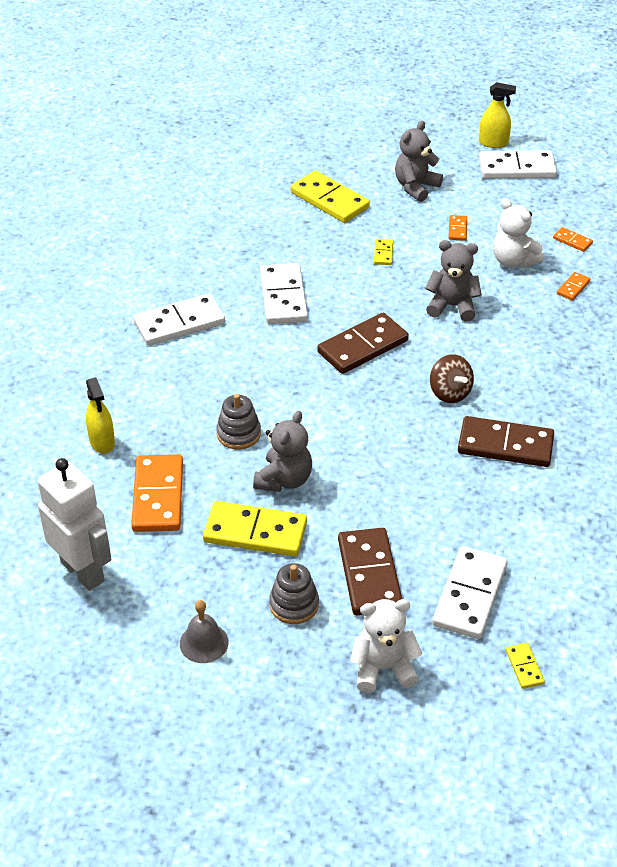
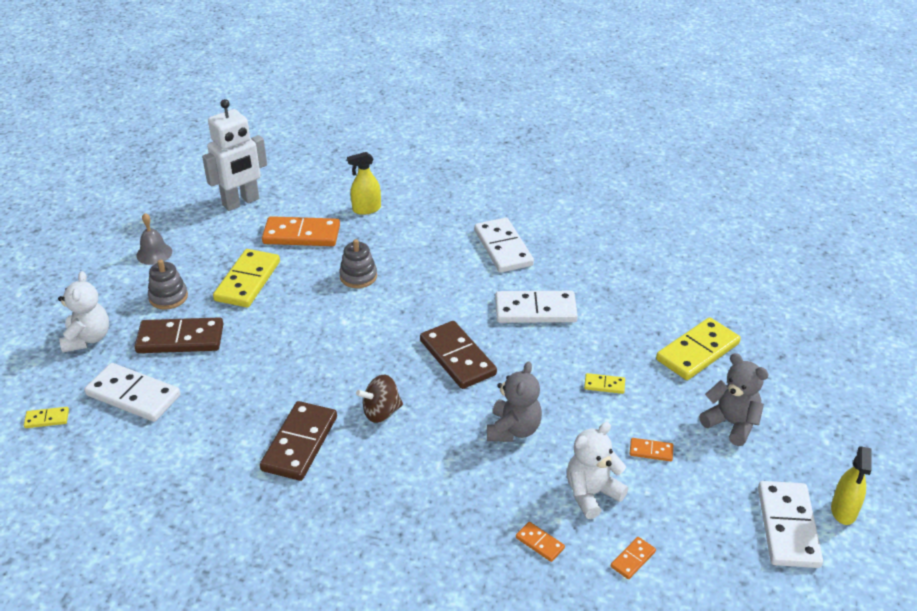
camera: 95 degrees right, 5 degrees down
(284, 480) = (298, 299): grey teddy bear -> none

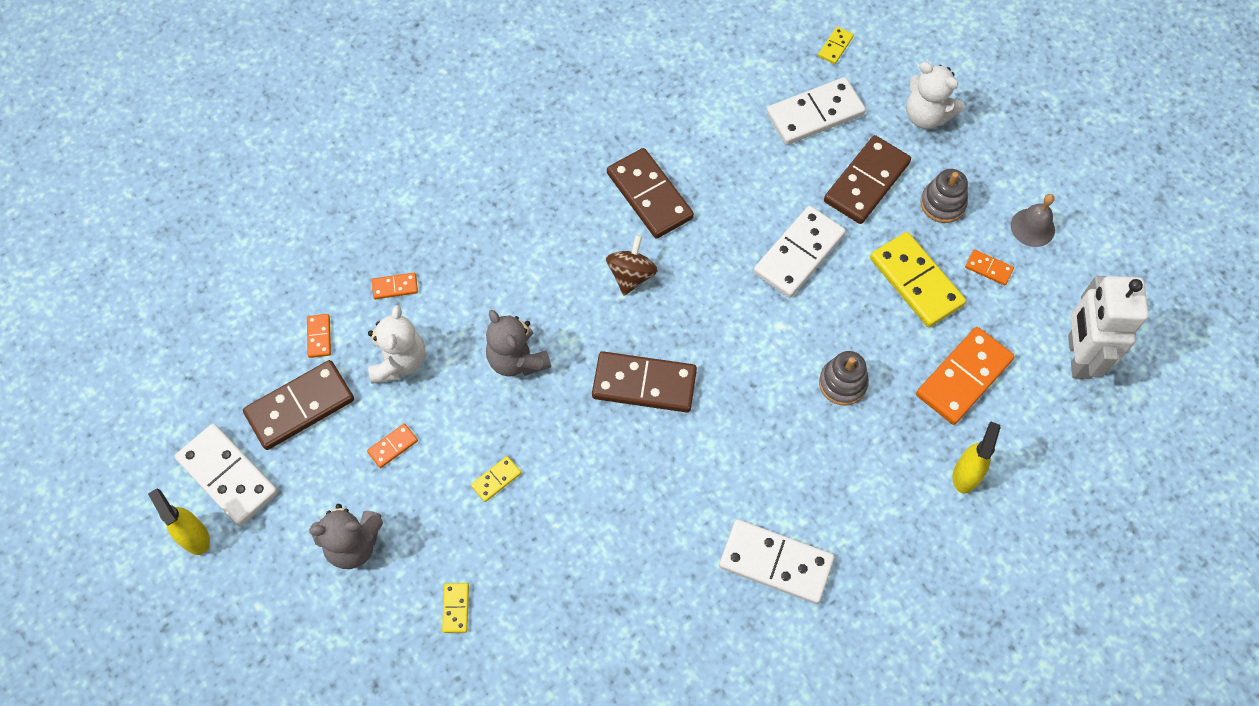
camera: 130 degrees right, 25 degrees up
(207, 257) = (988, 268): none -> orange domino
(535, 310) = (648, 508): white domino -> white domino (798, 254)
(693, 525) = (300, 407): none -> brown domino
(697, 351) = (456, 608): yellow domino -> yellow domino, size x0.46

